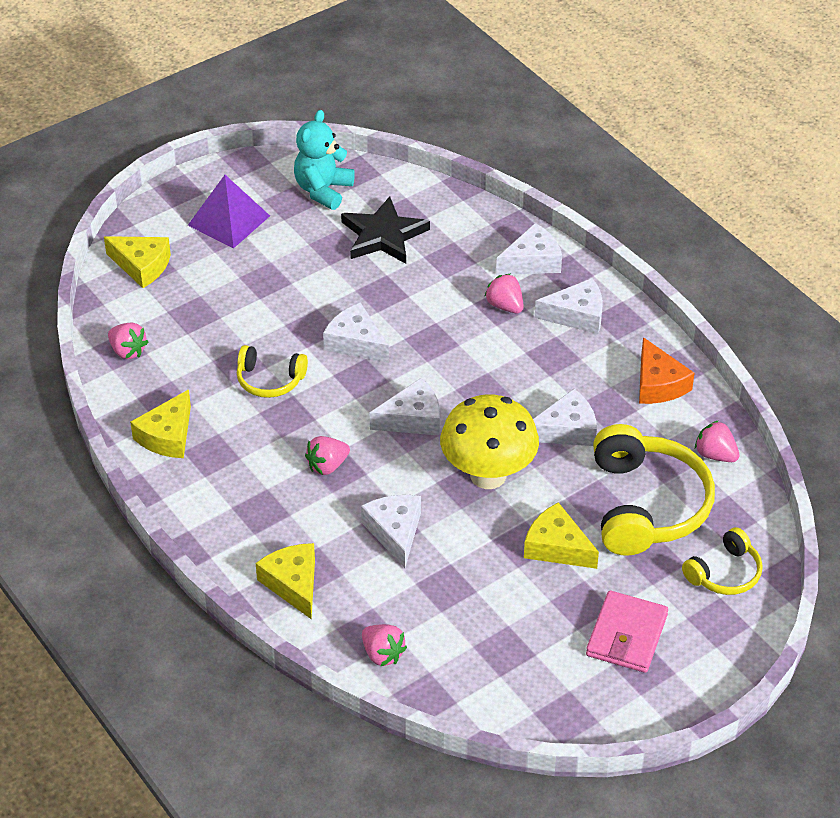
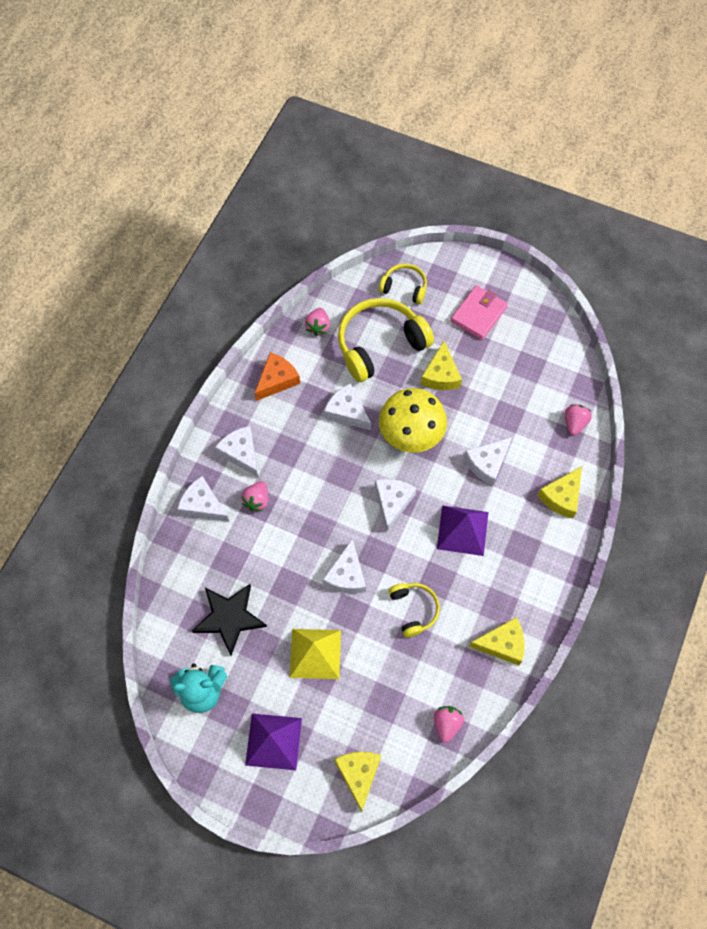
camera: 120 degrees left, 20 degrees up
(290, 283) = (315, 653): none -> yellow pyramid
(327, 466) = (462, 530): pink strawberry -> purple pyramid
(412, 419) = (392, 502): white cheese -> white cheese turned 60 degrees clockwise
(626, 635) = (478, 314): pink wallet -> pink wallet turned 45 degrees counterclockwise

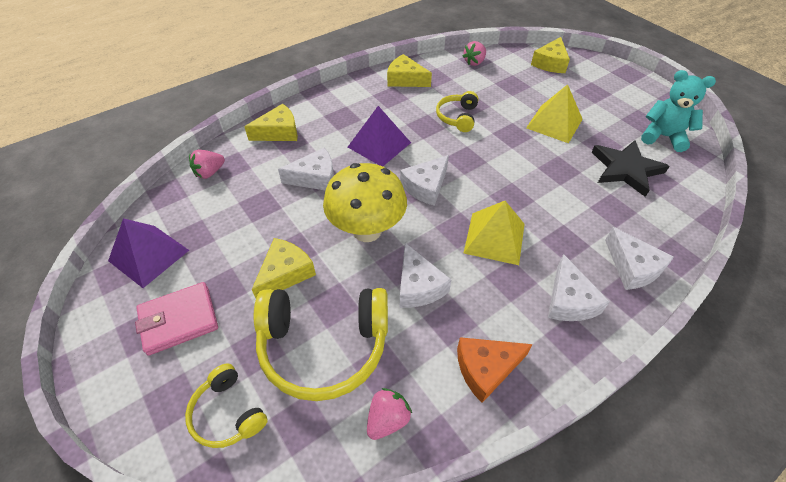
camera: 150 degrees left, 15 degrees down
(257, 500) = (566, 245): pink strawberry -> none
(273, 741) = (608, 94): purple pyramid -> purple pyramid (149, 255)
(313, 479) = (494, 238): none -> yellow pyramid
(346, 575) = (501, 156): white cheese -> none

